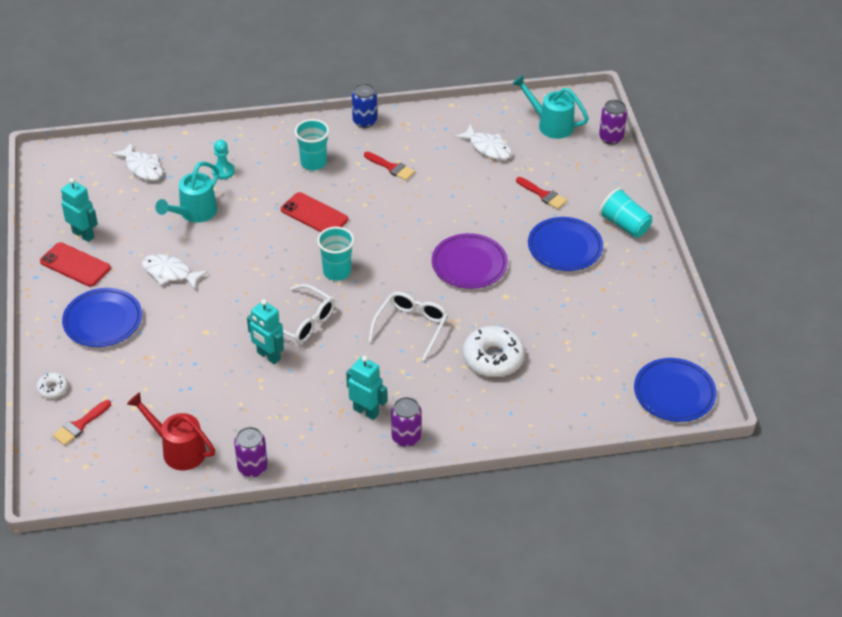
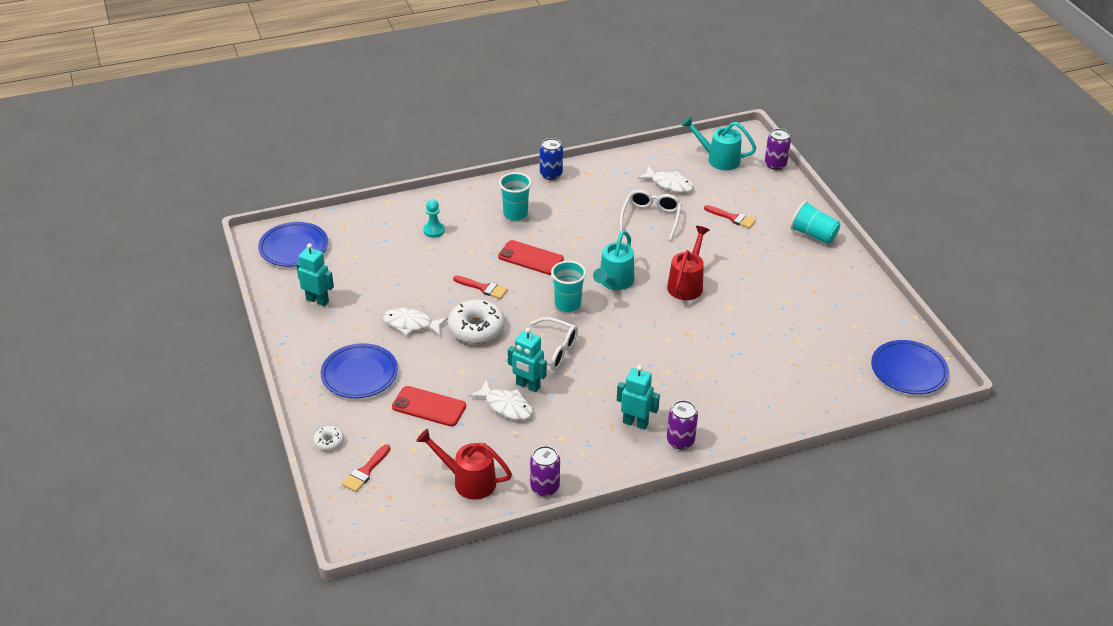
camera: 10 degrees left, 5 degrees down
(75, 265) = (317, 328): red phone -> red phone (429, 406)
(142, 167) = (356, 235): white fish -> white fish (506, 406)
(194, 213) = (418, 269): turquoise watering can -> turquoise watering can (614, 282)
(391, 167) = (588, 210): red brush -> red brush (483, 288)
(411, 327) = (652, 344): white glasses -> white glasses (651, 218)
(469, 265) = (687, 284): purple plate -> red watering can
(493, 358) = (736, 361): white donut -> white donut (476, 328)
(565, 248) = (767, 260): blue plate -> blue plate (294, 248)

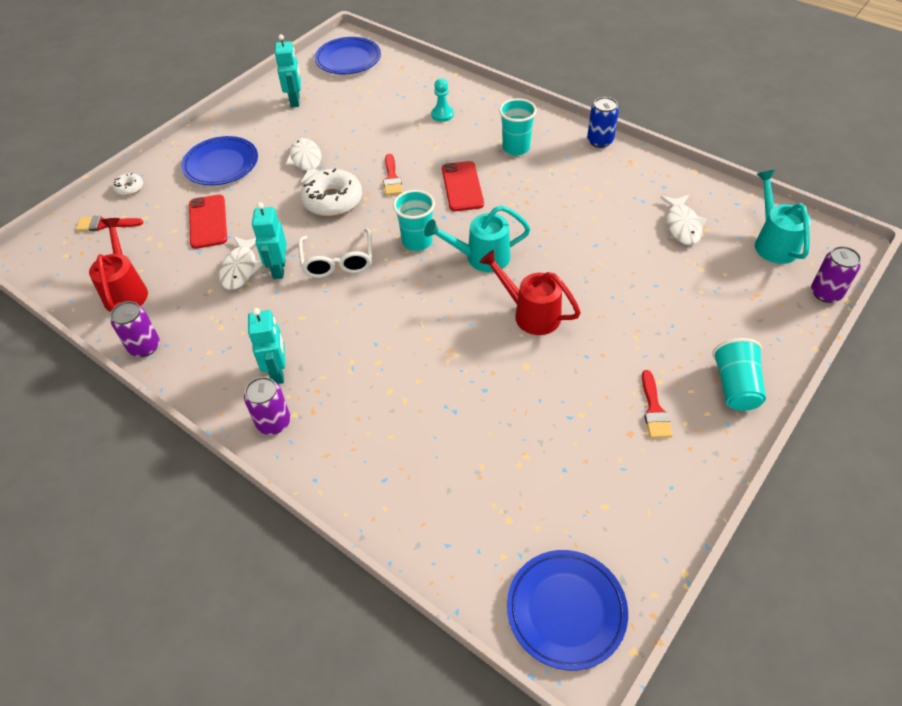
camera: 60 degrees right, 10 degrees up
(651, 218) = (610, 237): white glasses -> none
(687, 284) = (531, 314): red watering can -> red watering can turned 135 degrees counterclockwise
(732, 218) = (684, 300): red brush -> red brush (654, 410)

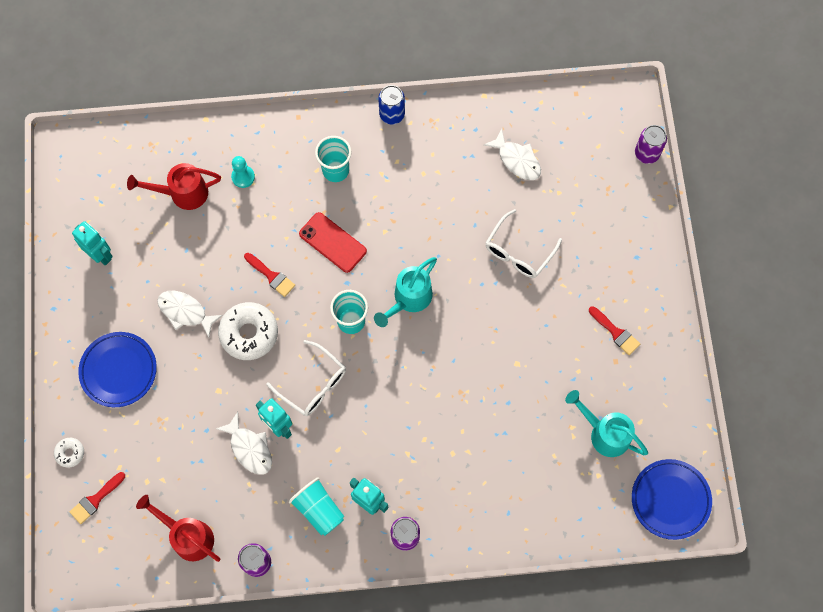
camera: 45 degrees left, 20 degrees up
(208, 222) = (175, 430): red phone -> none
(348, 60) = (93, 171): blue plate -> none
(531, 314) = (484, 320): red watering can -> red watering can (183, 193)
(617, 286) = (518, 252): none -> white glasses
(735, 386) = (647, 276): turquoise cup -> turquoise cup (319, 509)
(773, 243) = (586, 131): turquoise watering can -> turquoise watering can (605, 433)

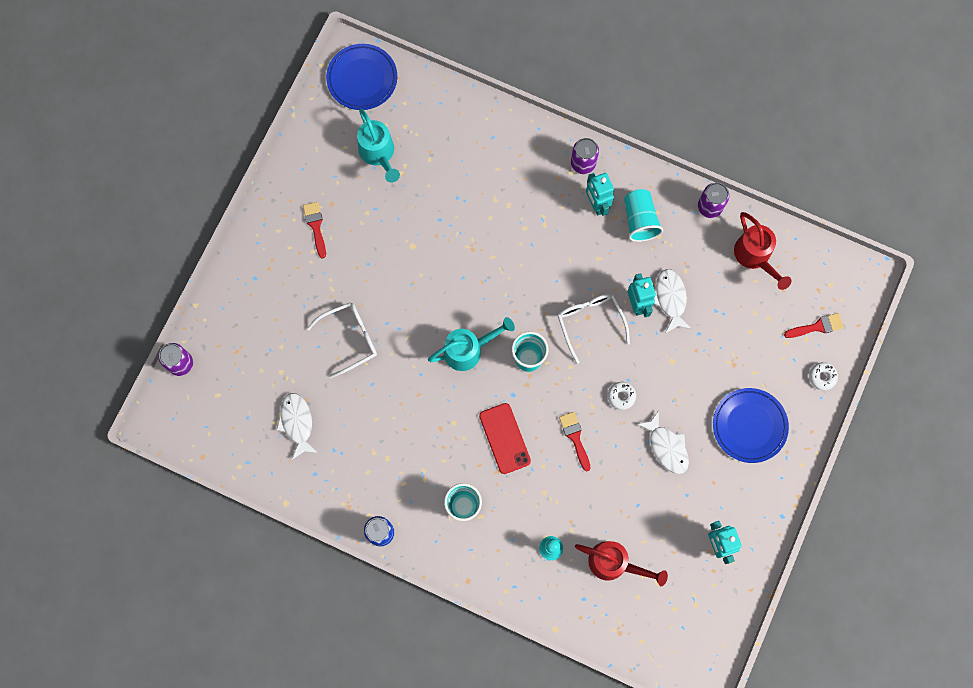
camera: 150 degrees left, 5 degrees up
(249, 333) = (621, 396): white donut -> white donut, size x0.49

